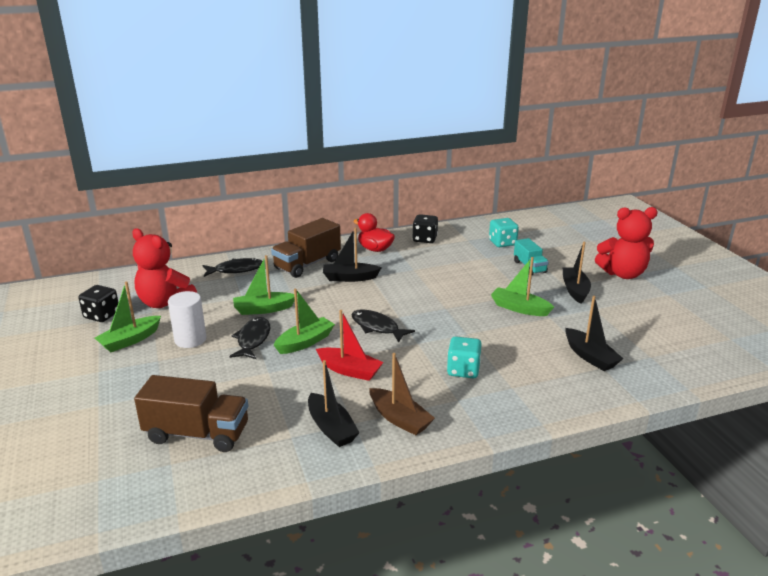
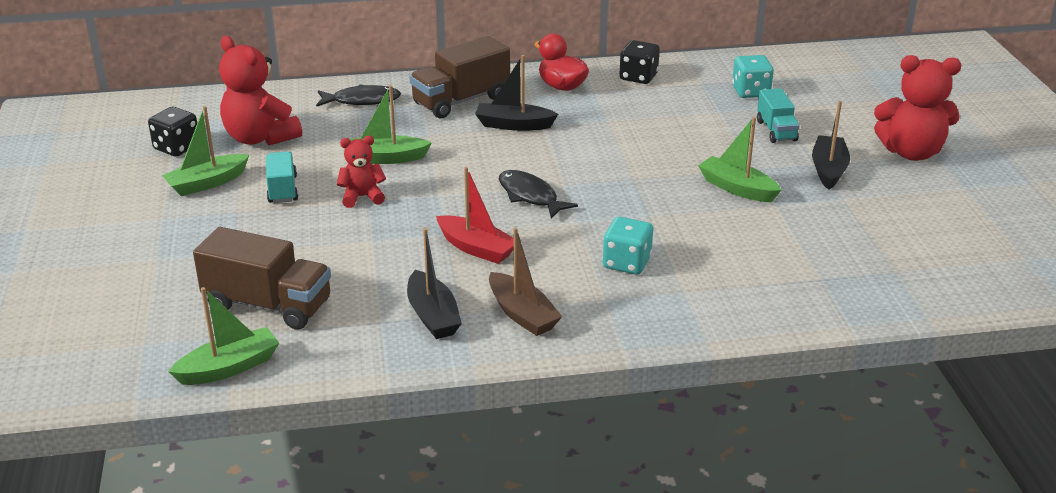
camera: 10 degrees right, 5 degrees up
(190, 340) = (282, 189): white cylinder -> turquoise truck
(253, 339) = (362, 197): black fish -> red teddy bear
(305, 342) = (429, 207): green boat -> green boat (229, 367)
(590, 357) = (808, 263): black boat -> none

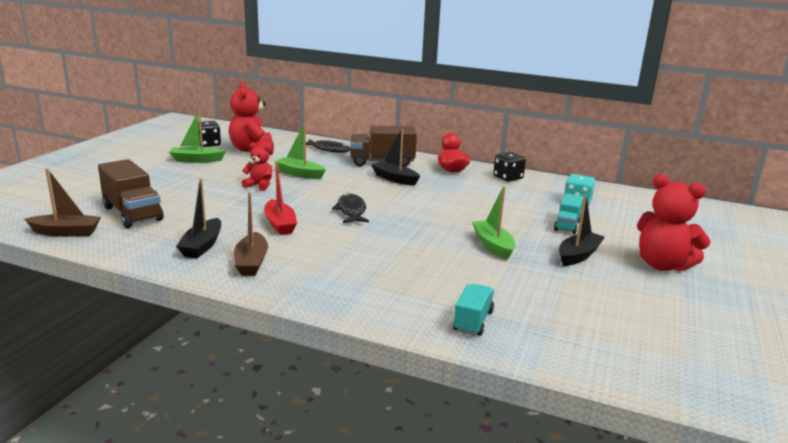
camera: 30 degrees right, 10 degrees down
(229, 367) = (66, 232): green boat -> brown boat
(282, 189) = (226, 172): turquoise truck -> turquoise truck (473, 321)
(626, 263) = (357, 259): turquoise dice -> none

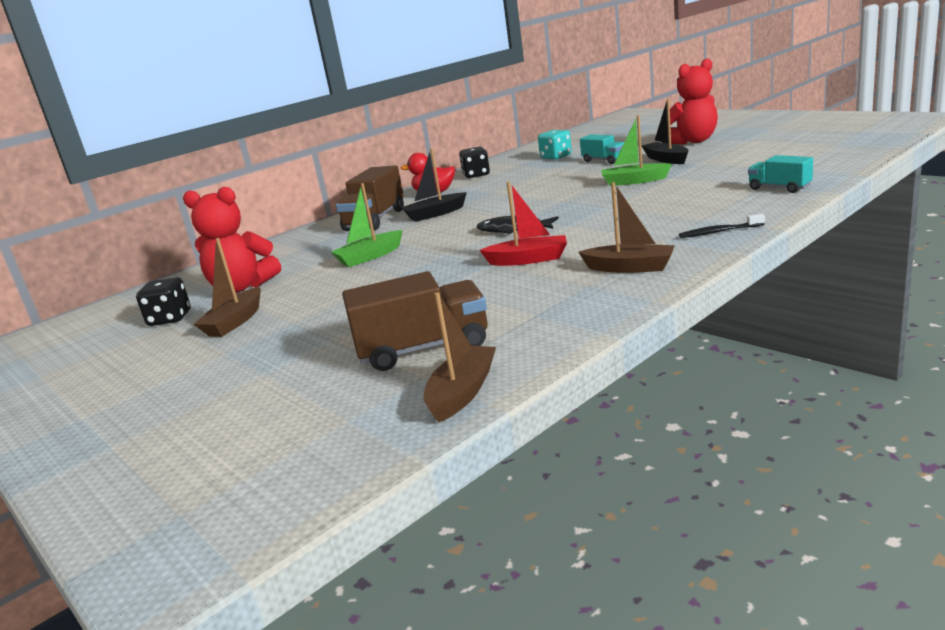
camera: 60 degrees left, 0 degrees up
(196, 160) = (235, 322): green boat -> brown boat
(202, 246) = (569, 295): black boat -> none
(259, 185) = (388, 276): red teddy bear -> none
(328, 149) = (297, 245): black fish -> none
(332, 294) = (719, 232): none -> black toothbrush

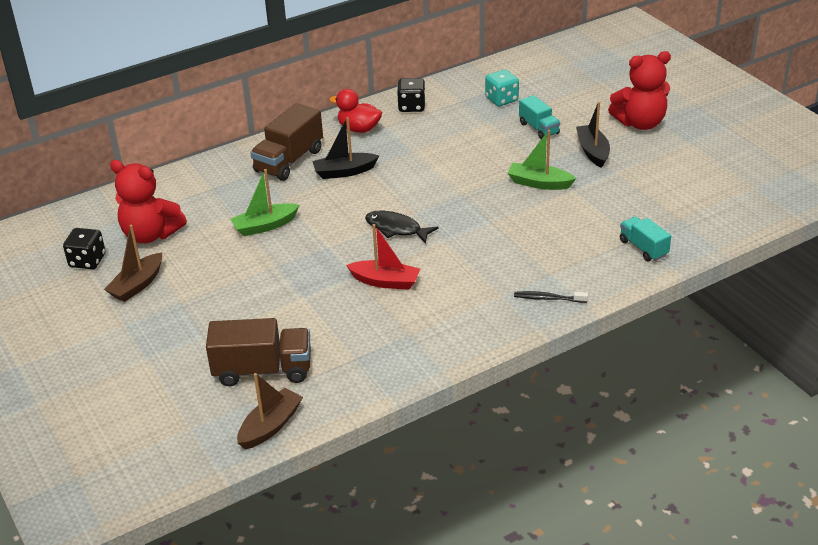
camera: 10 degrees right, 15 degrees up
(630, 268) = (452, 323): brown boat -> none

